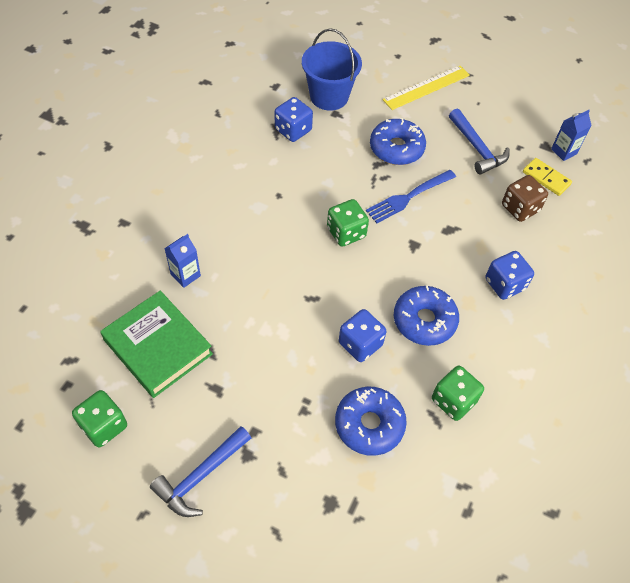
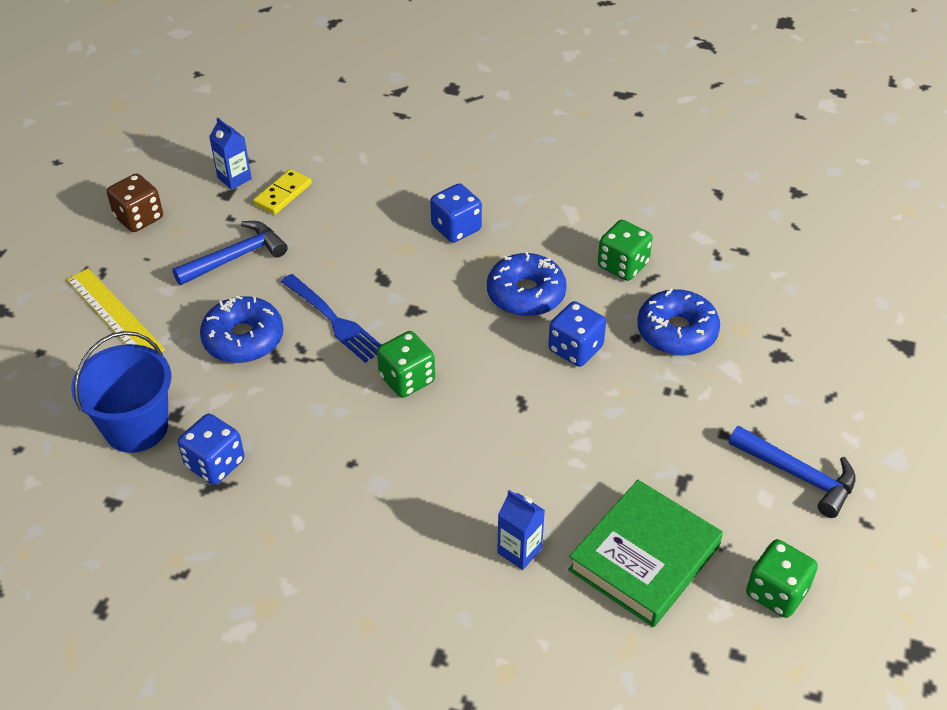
camera: 95 degrees left, 10 degrees down
(520, 208) = (336, 216): brown dice -> brown dice (139, 218)

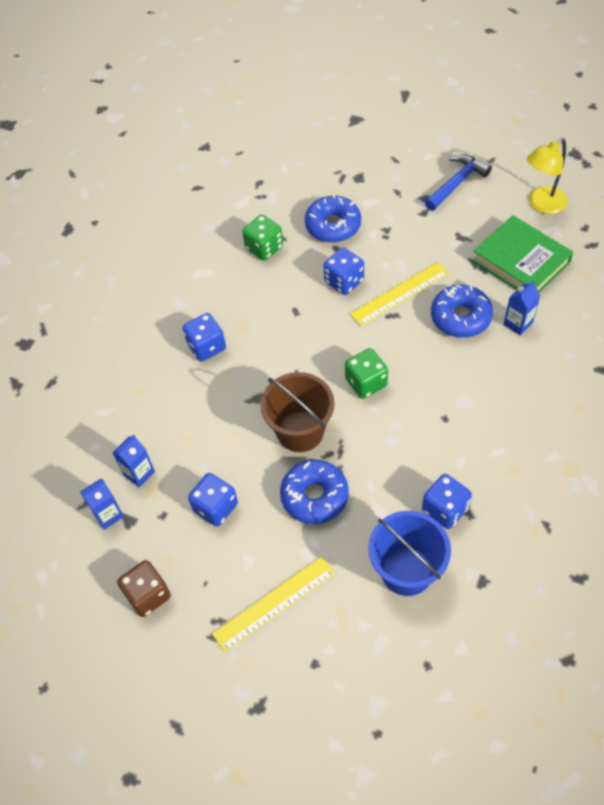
camera: 80 degrees left, 10 degrees up
(236, 257) = (215, 507): blue hammer -> blue dice
(283, 194) = (139, 473): yellow domino -> blue carton
(334, 320) = (300, 431): blue fork -> brown bucket
(526, 294) = (286, 306): blue donut -> blue donut (460, 317)
(561, 410) = (400, 294): none -> yellow ruler
(776, 592) = (542, 205): green dice -> yellow lamp

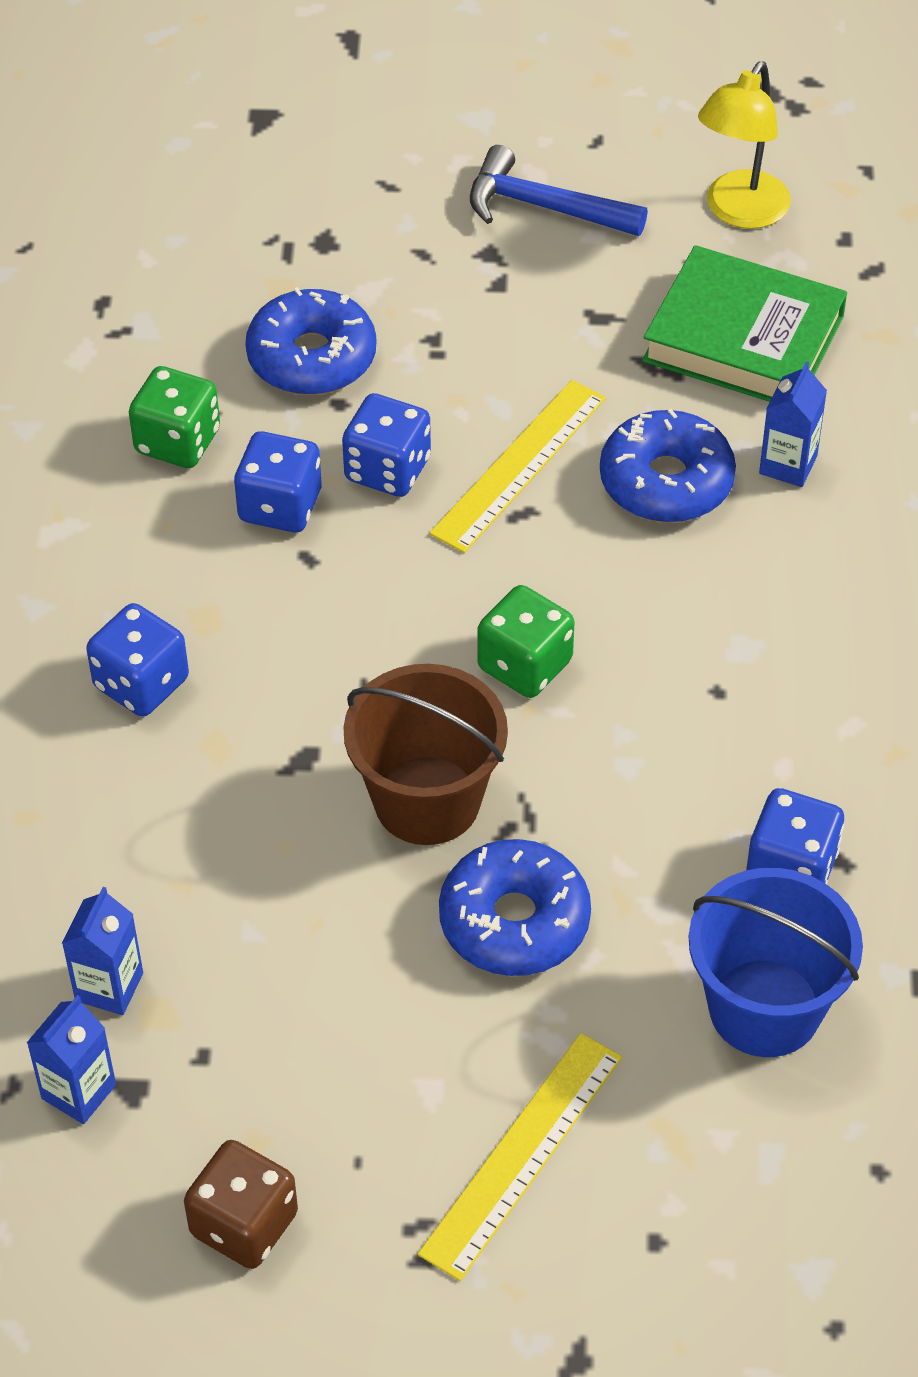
camera: 25 degrees left, 5 degrees down
(215, 507) = (312, 1005): blue dice -> blue dice (280, 506)
(457, 183) = (544, 206): blue hammer -> blue hammer turned 90 degrees counterclockwise

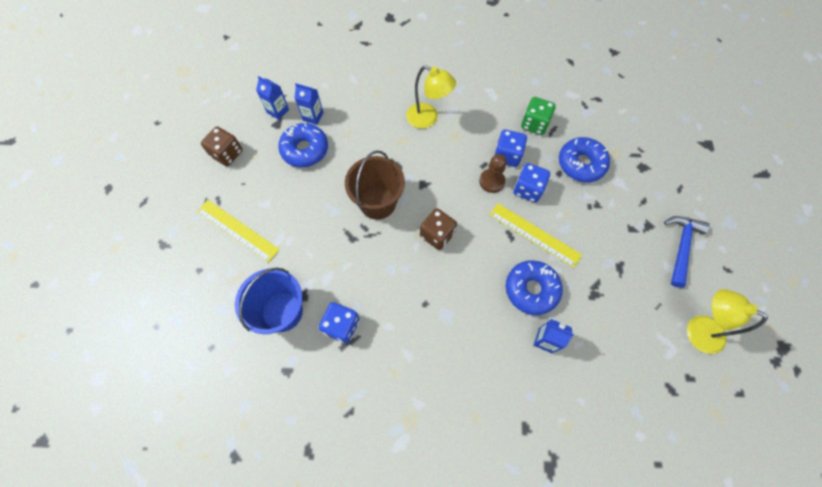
camera: 90 degrees right, 15 degrees up
(141, 683) = (428, 119): blue dice -> yellow lamp
(361, 543) = (491, 181): none -> brown pawn
(514, 921) = (326, 229): blue donut -> blue donut (305, 150)
(525, 665) = (437, 235): green dice -> brown dice
(743, 338) = (617, 326): green book -> none

